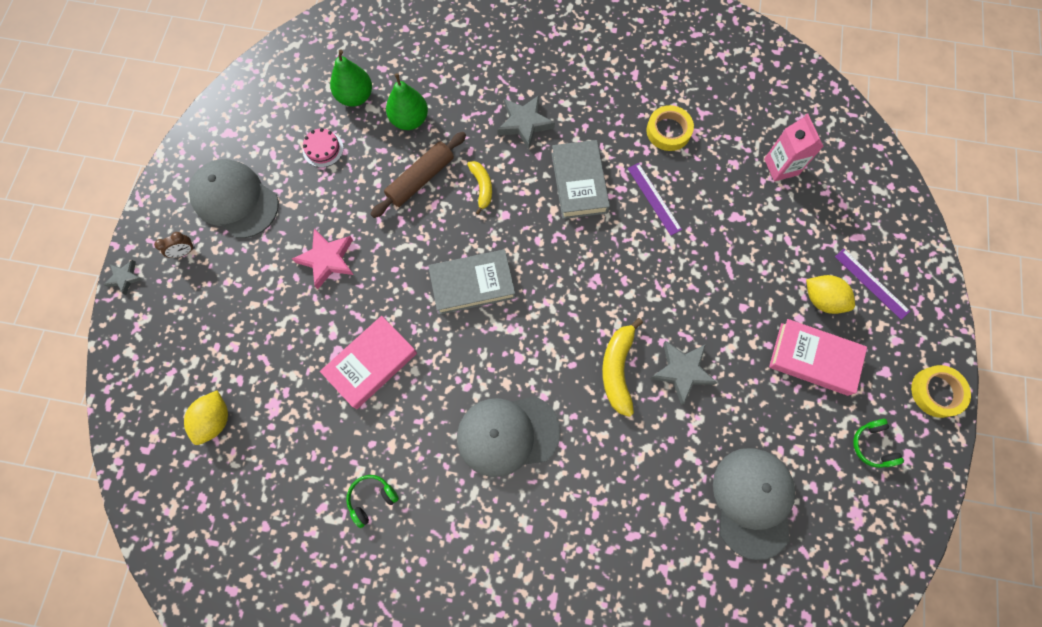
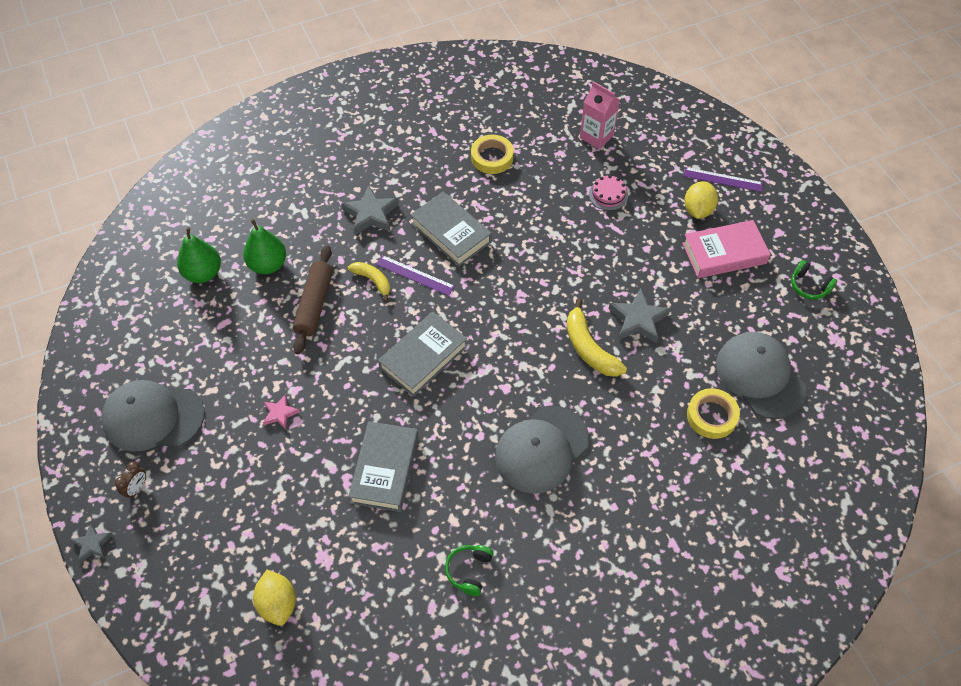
camera: 35 degrees left, 15 degrees down
(323, 149) = (205, 330): pink cake -> pink cake (608, 195)
(327, 259) = (280, 413): pink star -> pink star, size x0.58
(371, 363) = (385, 469): pink book -> grey book
(654, 198) = (519, 211): purple ruler -> purple ruler (415, 275)
(822, 299) = (698, 210): yellow lemon -> yellow lemon turned 75 degrees counterclockwise
(936, 392) = (822, 225): yellow tape -> yellow tape (711, 416)

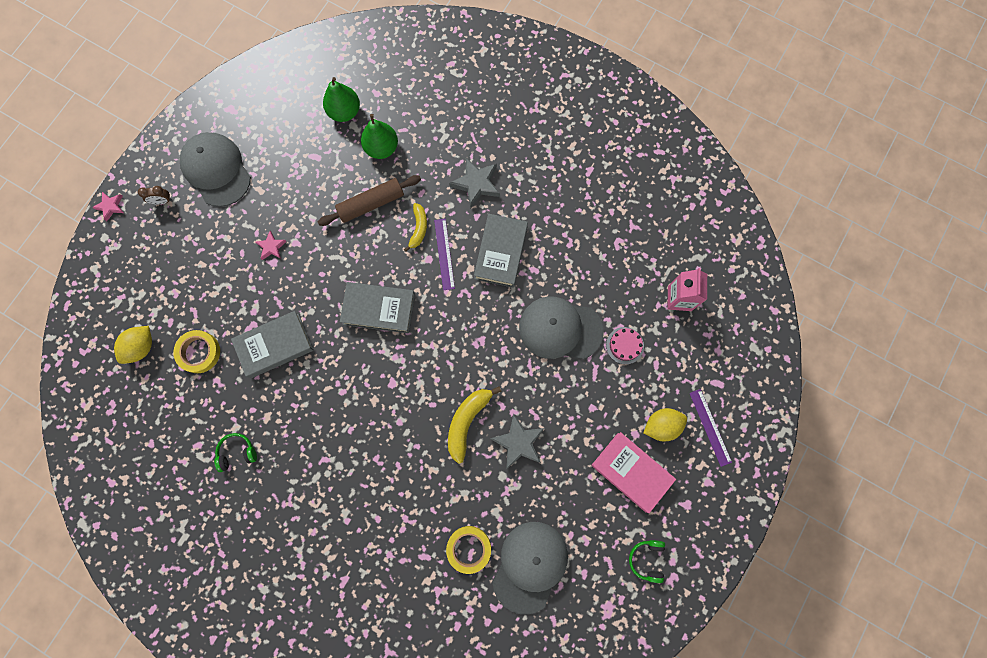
camera: 55 degrees right, 20 degrees up
(92, 544) = (110, 206): grey star -> pink star
(492, 157) = (596, 232): yellow tape -> yellow tape (199, 352)
(541, 449) = (359, 441): grey cap -> grey cap (560, 329)

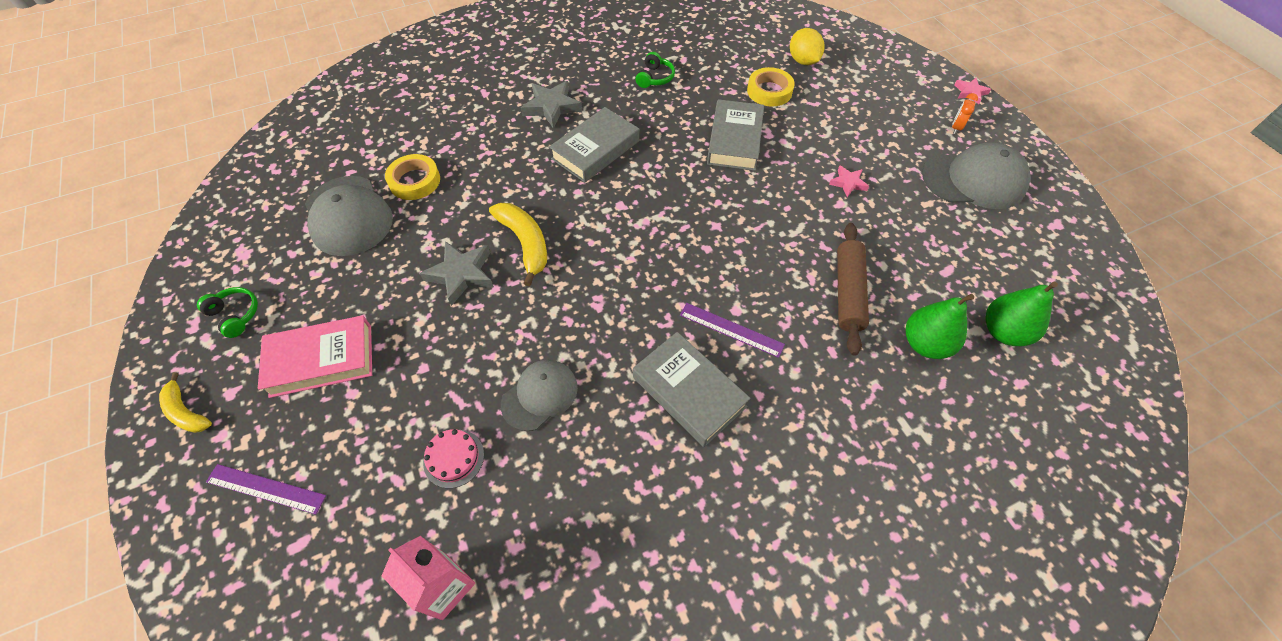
camera: 125 degrees right, 20 degrees down
(162, 201) = (956, 127): brown clock -> orange clock
(379, 309) = (709, 234): grey book -> grey book (595, 150)
(418, 228) = (783, 322): yellow banana -> yellow banana (186, 411)
(476, 184) = (807, 423): grey star -> grey star (552, 107)
(560, 329) = (540, 395): grey cap -> grey cap, size x0.64
(661, 425) = (328, 430): yellow lemon -> none

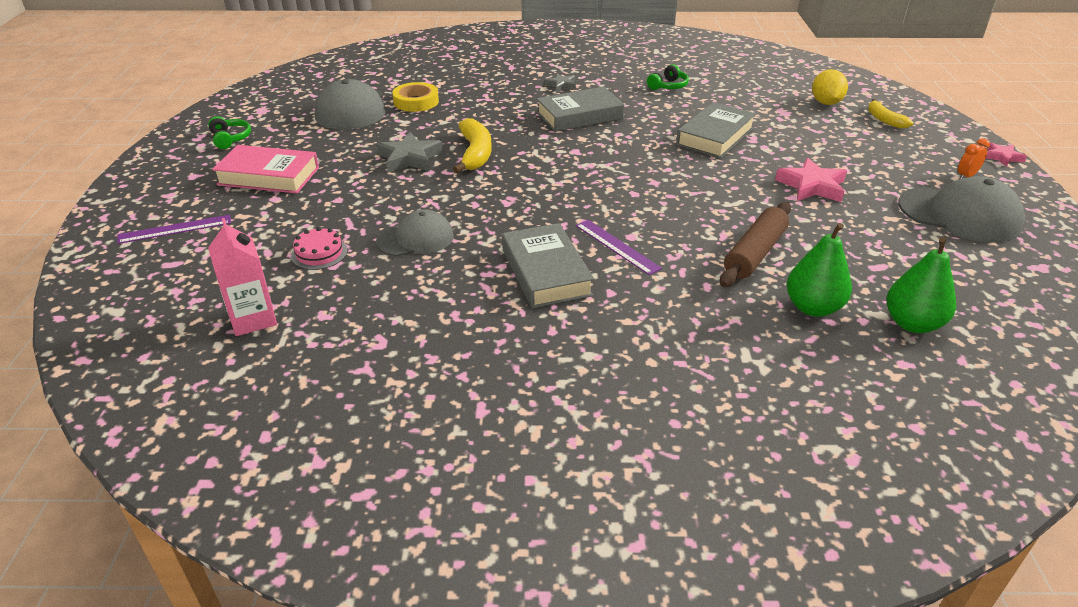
camera: 25 degrees right, 20 degrees down
(186, 411) = (158, 177): yellow banana -> yellow banana (884, 120)
(266, 488) = (175, 229): purple ruler -> purple ruler turned 60 degrees counterclockwise
(552, 107) = (561, 85): grey star -> grey star, size x0.58
(769, 91) = (775, 114): yellow tape -> none
(848, 183) = (812, 186): pink star -> pink star, size x1.73

